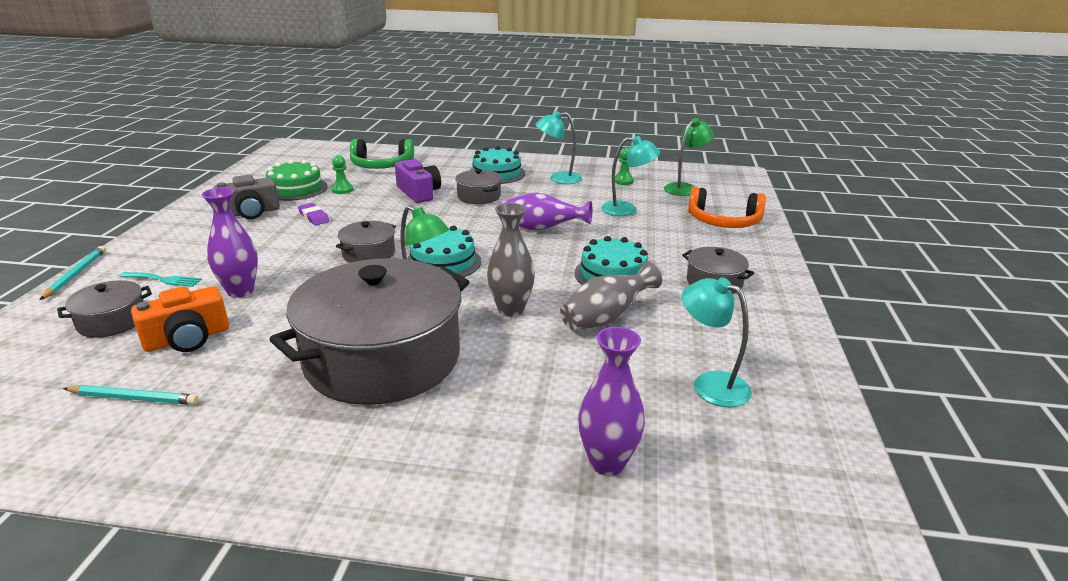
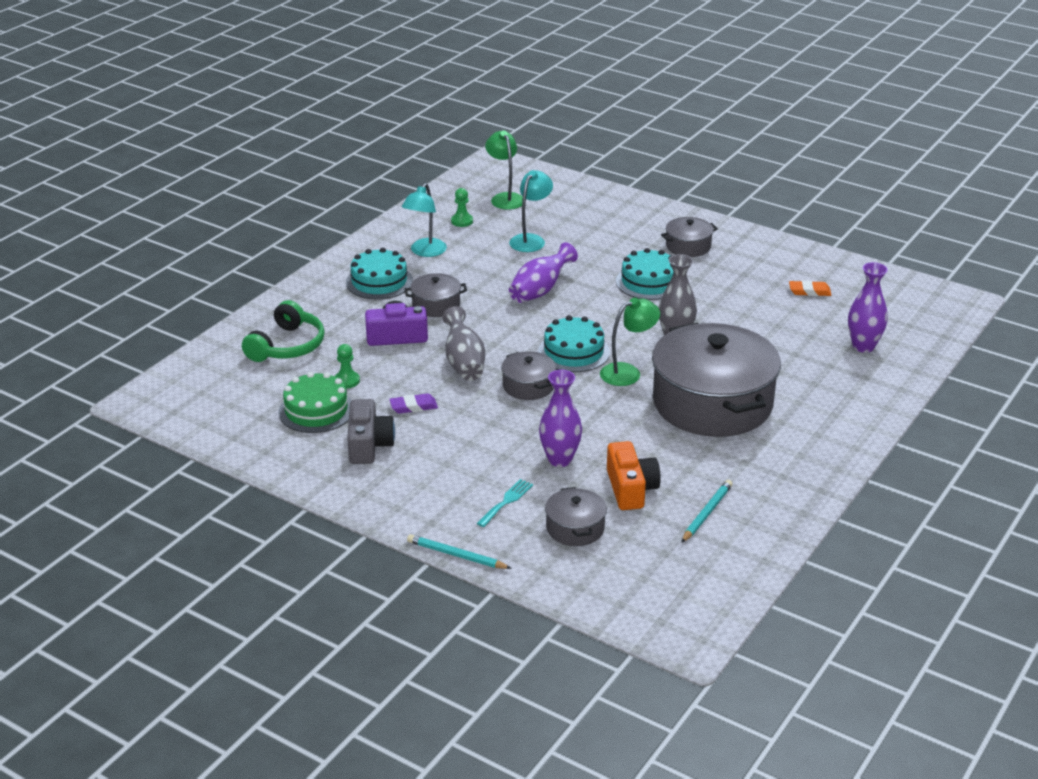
camera: 65 degrees left, 5 degrees up
(606, 318) = (711, 303): grey vase -> grey vase (464, 363)
(710, 384) = (809, 291): turquoise lamp -> orange eraser
(723, 221) = (590, 206): orange headphones -> none

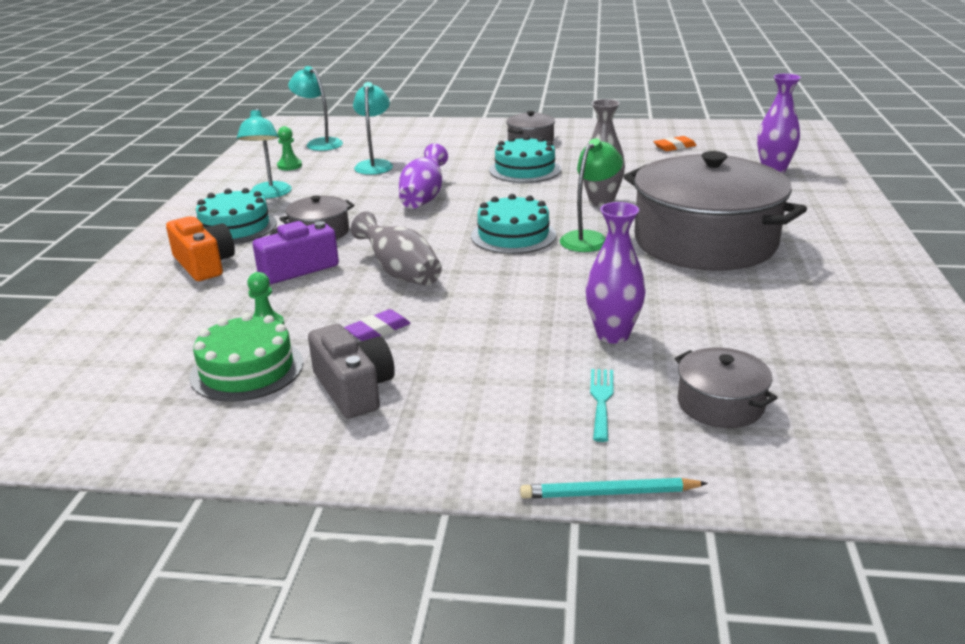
camera: 25 degrees left, 5 degrees down
(287, 346) = (157, 311): green headphones -> none
(505, 198) = (319, 143): green lamp -> turquoise lamp
(528, 386) = (497, 275): grey pot -> none
(630, 489) = (728, 341): orange camera -> orange camera (204, 264)
(706, 513) = (839, 340): turquoise pencil -> none

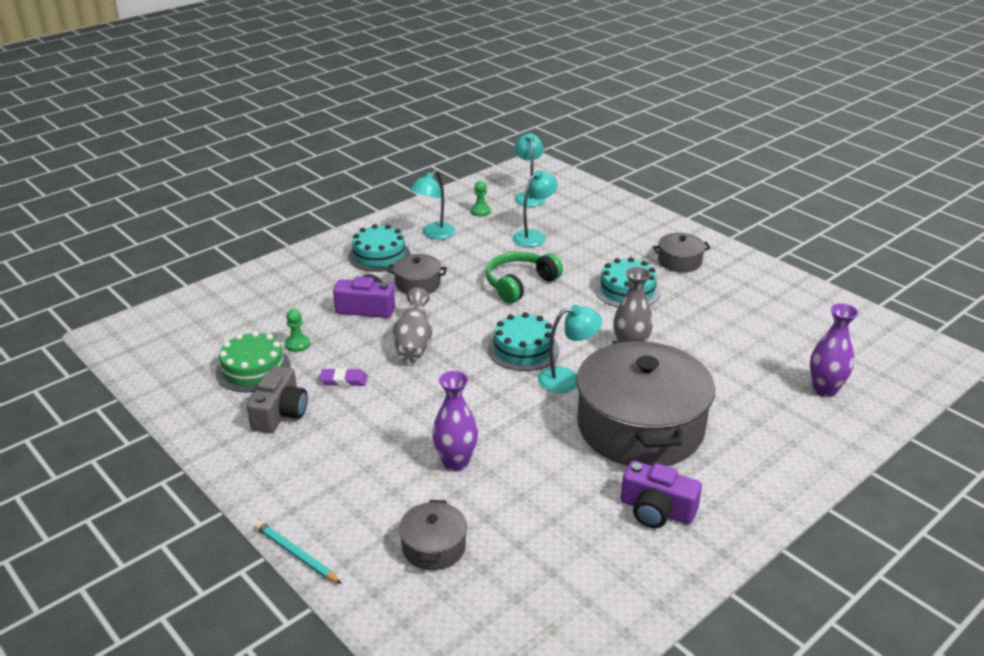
camera: 40 degrees right, 5 degrees up
(204, 264) = (327, 278): orange camera -> none
(424, 197) = (520, 284): purple vase -> green headphones
(589, 238) = (567, 379): green lamp -> turquoise lamp
(601, 400) = (379, 501): turquoise fork -> none
(674, 147) = (786, 323): orange eraser -> none
(822, 283) = (656, 510): none -> purple camera

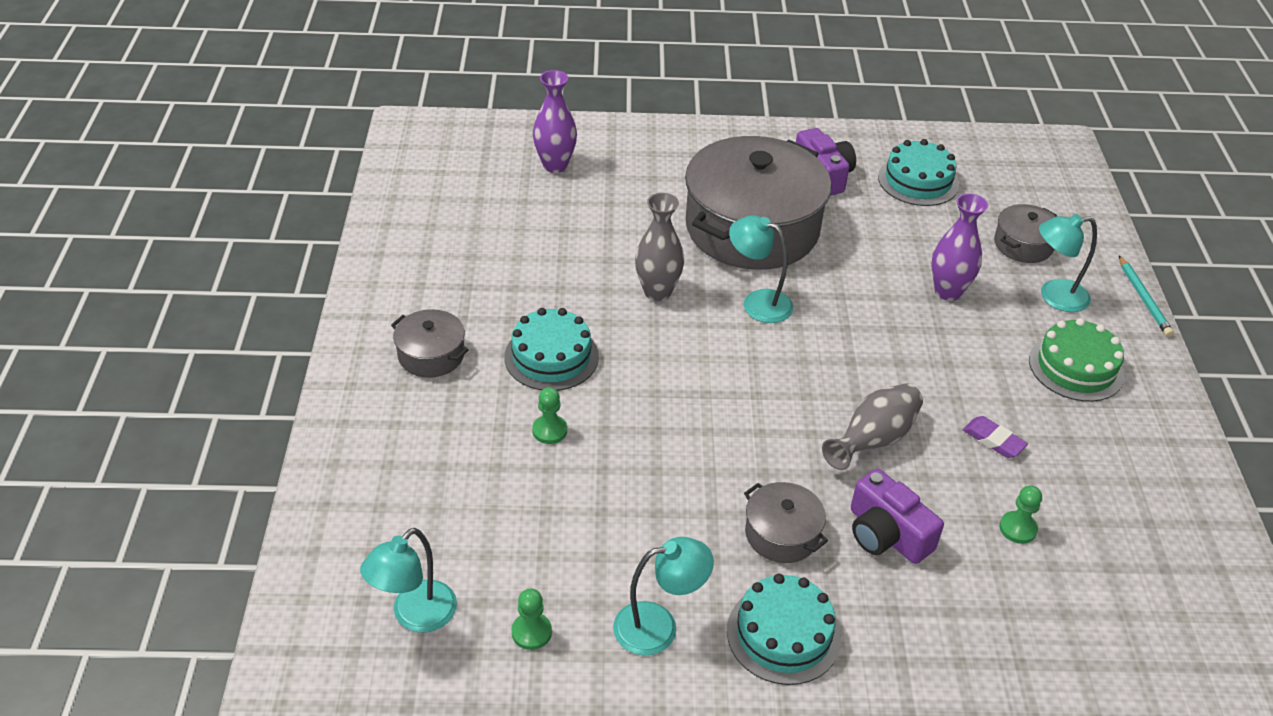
camera: 140 degrees left, 10 degrees up
(253, 369) = (1095, 522): green cake -> green cake (1076, 367)
(280, 413) = (1091, 441): grey camera -> none
(520, 284) = (656, 446): green headphones -> none
(523, 349) = (760, 358): turquoise cake -> turquoise cake (918, 181)
(534, 236) = (529, 519): turquoise lamp -> turquoise lamp (1054, 296)
(576, 265) = (549, 430): none -> green pawn

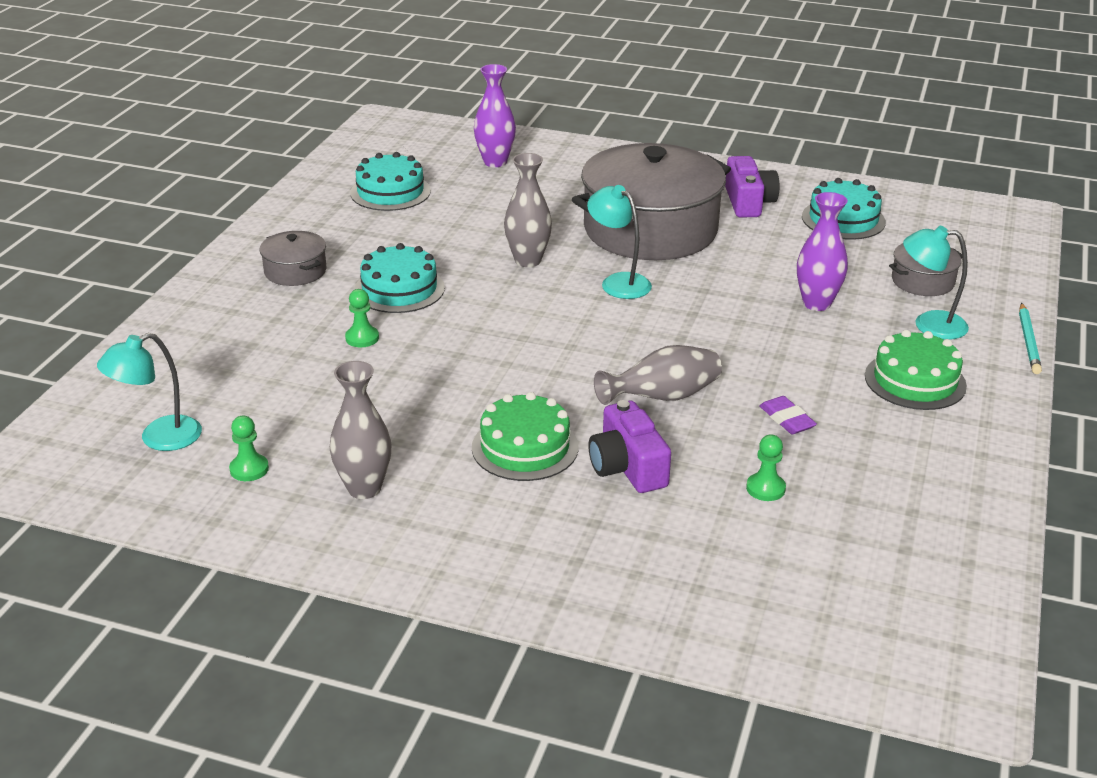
camera: 20 degrees right, 10 degrees down
(659, 626) = (364, 488): turquoise lamp -> grey vase
(782, 534) = (525, 447): grey pot -> green cake
(783, 634) = (475, 517): turquoise cake -> turquoise cake (390, 192)

